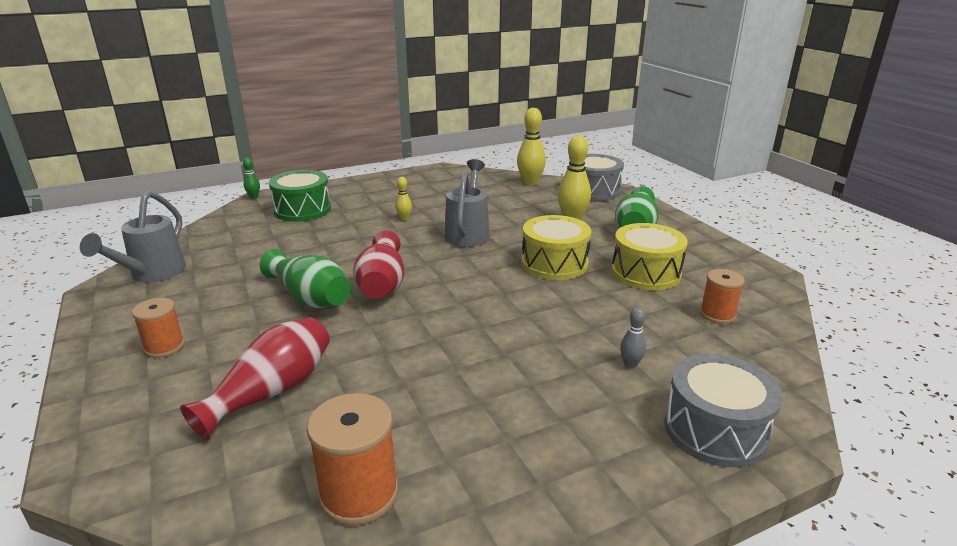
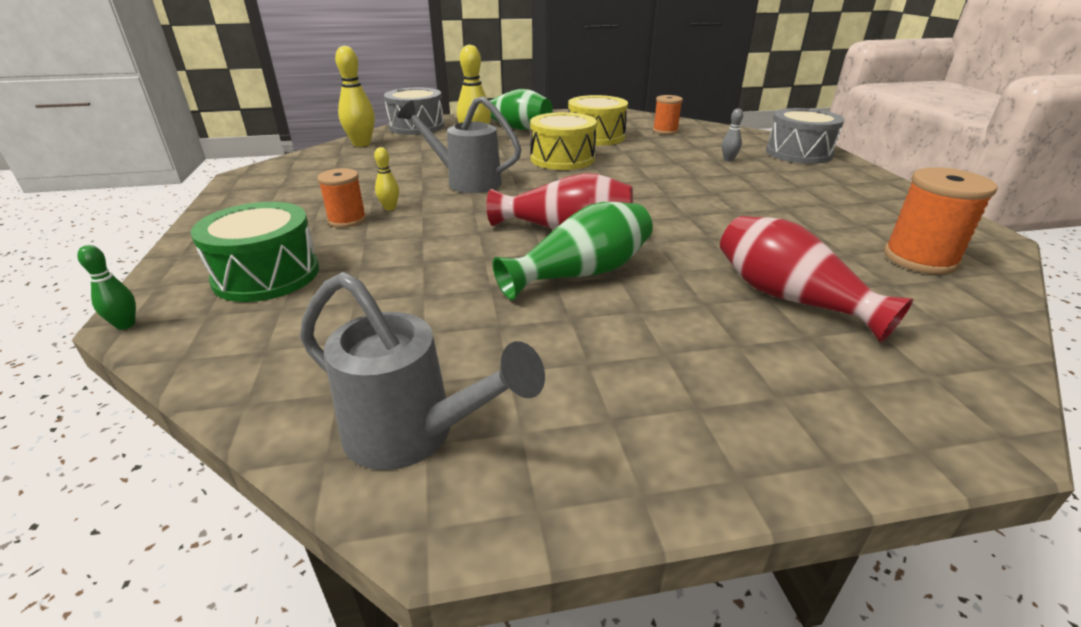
camera: 75 degrees left, 5 degrees up
(164, 347) = (692, 388): orange spool -> orange spool (347, 220)

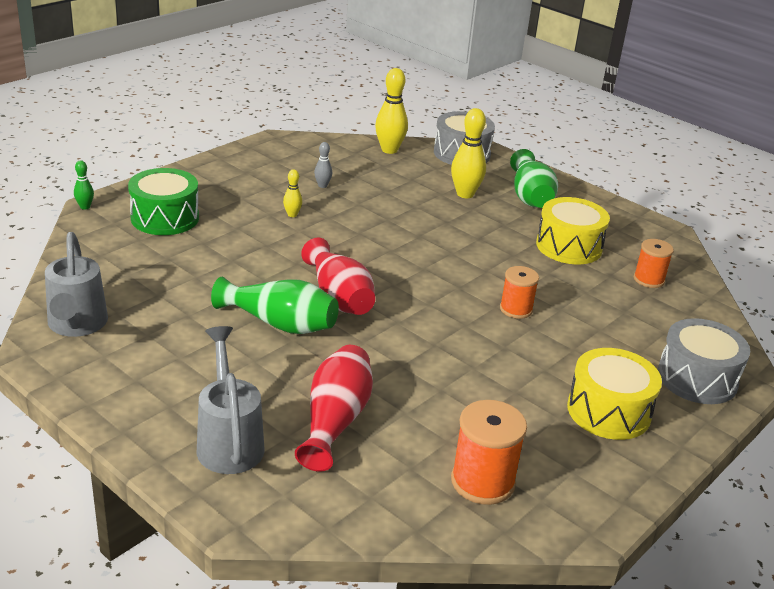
camera: 50 degrees right, 0 degrees up
(347, 220) = (257, 208): orange spool -> orange spool (516, 309)
(466, 181) = (374, 224): grey watering can -> grey watering can (229, 441)
(562, 159) = (483, 248): yellow drum -> yellow drum (608, 411)
(728, 160) = (609, 337): grey bowling pin -> grey bowling pin (322, 185)

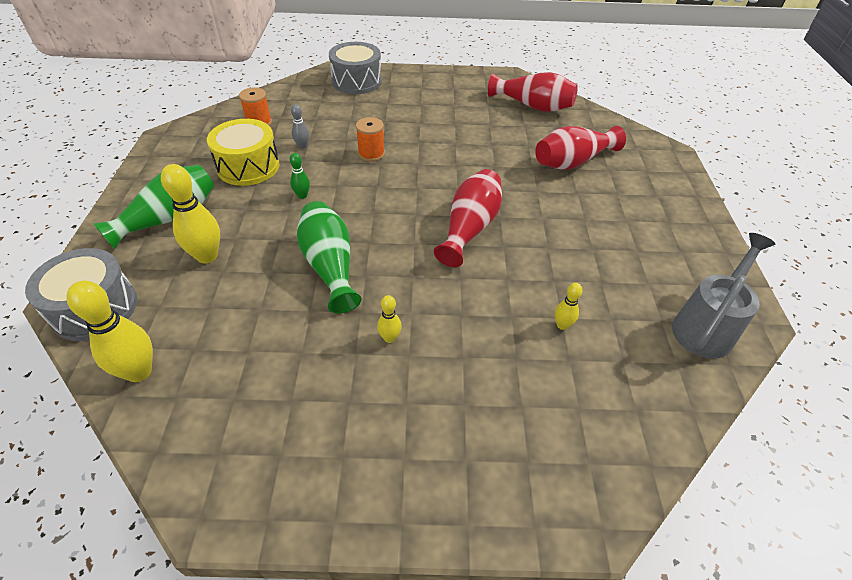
camera: 130 degrees left, 15 degrees up
(85, 207) = (607, 528): green bowling pin -> green bowling pin (302, 195)
(165, 218) = (523, 428): green drum -> none
(191, 272) = (562, 325): none -> yellow bowling pin
(229, 441) = (646, 184): grey watering can -> none
(280, 324) = (538, 233): green vase -> green vase (330, 266)
(322, 185) = (300, 362): grey bowling pin -> grey bowling pin (302, 146)
(482, 482) = (533, 106): orange spool -> red vase
(608, 411) = (426, 94): yellow drum -> none

